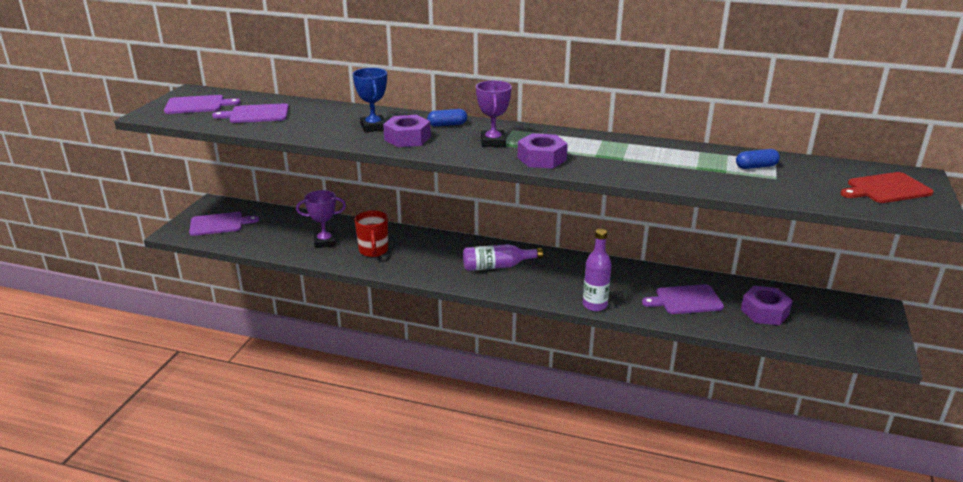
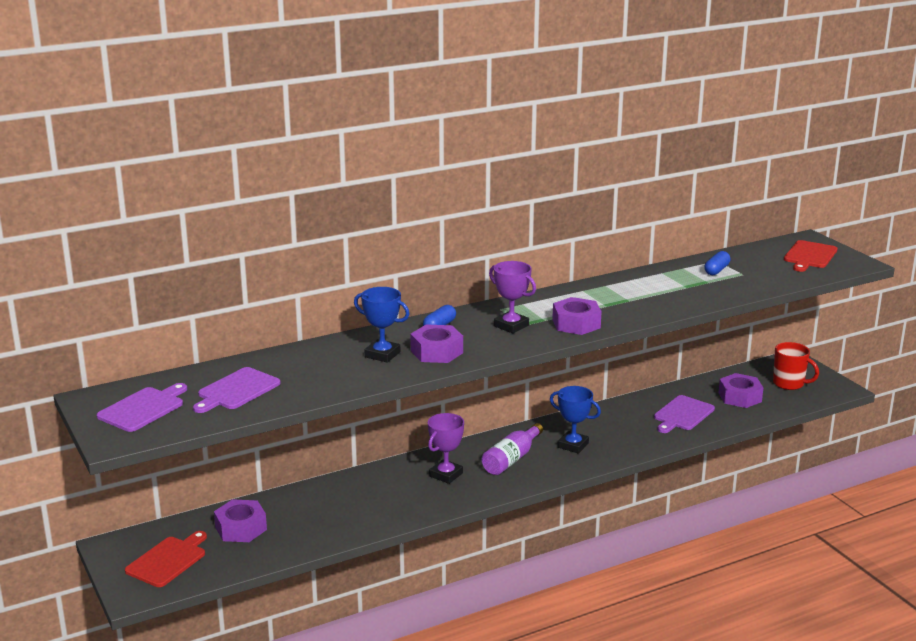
camera: 45 degrees left, 5 degrees down
(219, 224) = (168, 560): purple cutting board -> red cutting board
(279, 226) = (241, 528): none -> purple nut
(325, 242) = (320, 518): purple trophy -> purple trophy (446, 475)
(373, 251) = (383, 501): red mug -> red mug (789, 384)
(556, 279) = (573, 445): none -> blue trophy
(594, 305) = (633, 450): purple bottle -> none

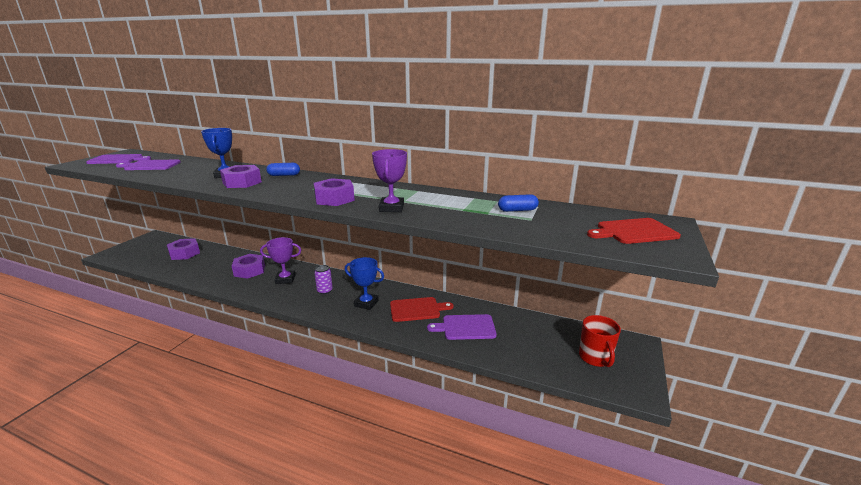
camera: 50 degrees right, 0 degrees up
(168, 560) = (143, 250): red cutting board -> red cutting board (417, 309)
(511, 326) = (307, 187): purple trophy -> purple trophy (391, 208)
(511, 459) = (324, 291): purple bottle -> purple can
(573, 445) = (366, 303): blue trophy -> blue trophy turned 60 degrees counterclockwise
(740, 397) = (532, 342): purple nut -> purple nut (249, 270)

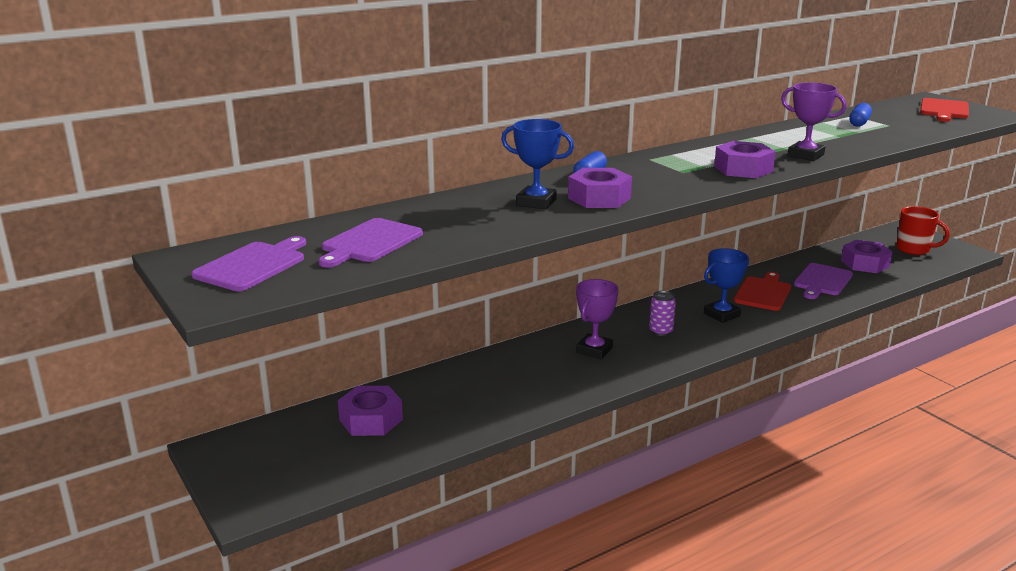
camera: 55 degrees left, 0 degrees up
(249, 270) = (529, 371): purple nut -> purple nut (865, 263)

